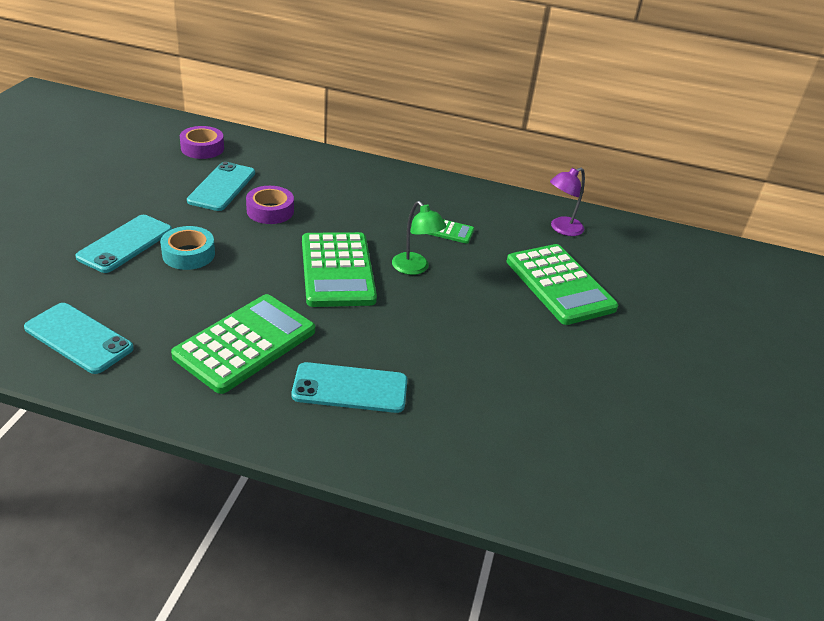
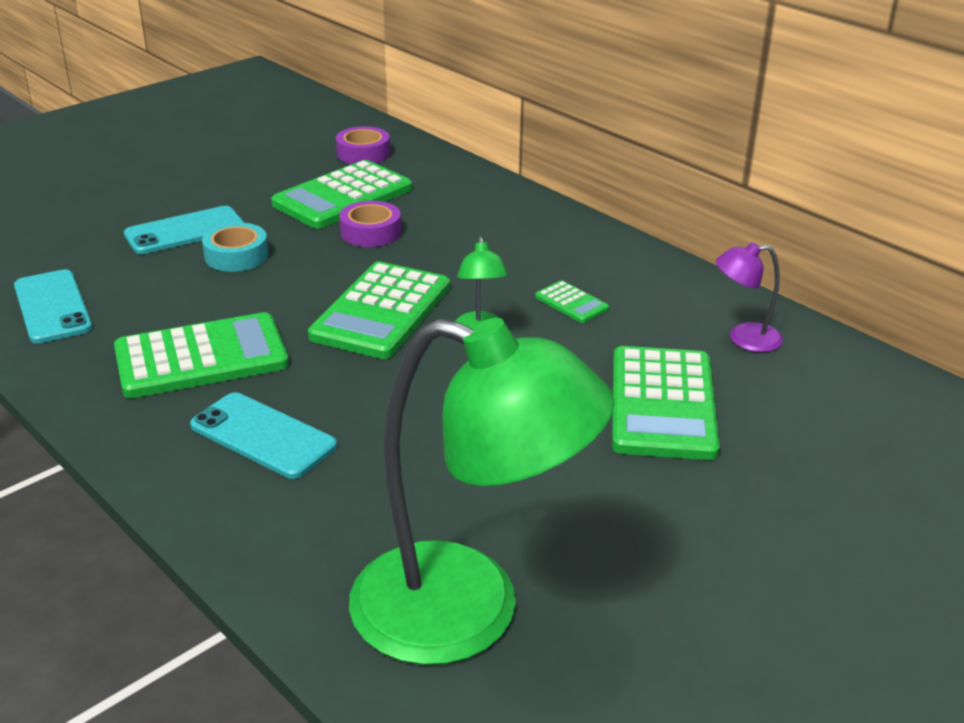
camera: 35 degrees right, 5 degrees down
(222, 187) = (343, 196): turquoise phone -> green calculator
(586, 458) = (468, 612): none -> green lamp

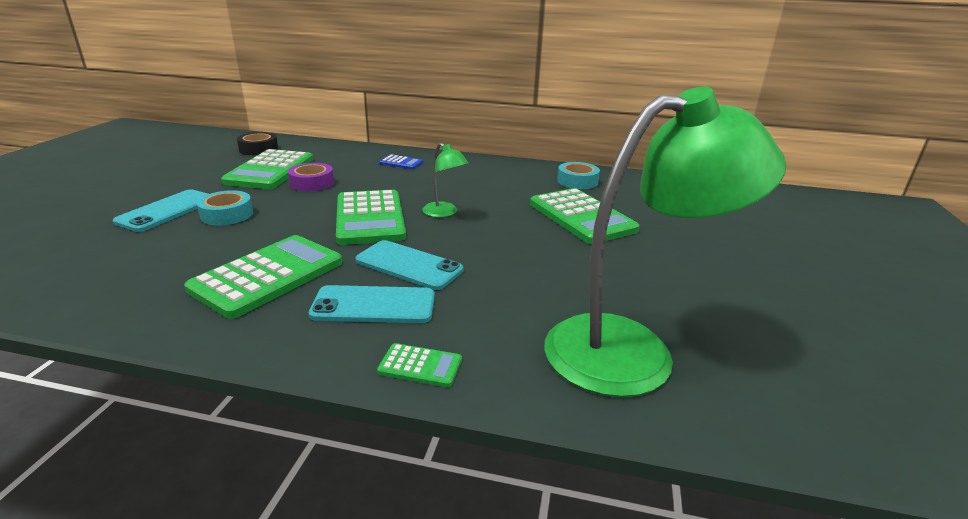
camera: 35 degrees left, 5 degrees down
(52, 307) = (91, 282): turquoise phone -> turquoise phone (409, 265)
(363, 153) = (258, 149): purple tape -> black tape
(519, 227) = (401, 163): none -> blue calculator
(571, 303) = (475, 187): green calculator -> green calculator (420, 366)
(744, 338) = (577, 181): purple lamp -> turquoise tape

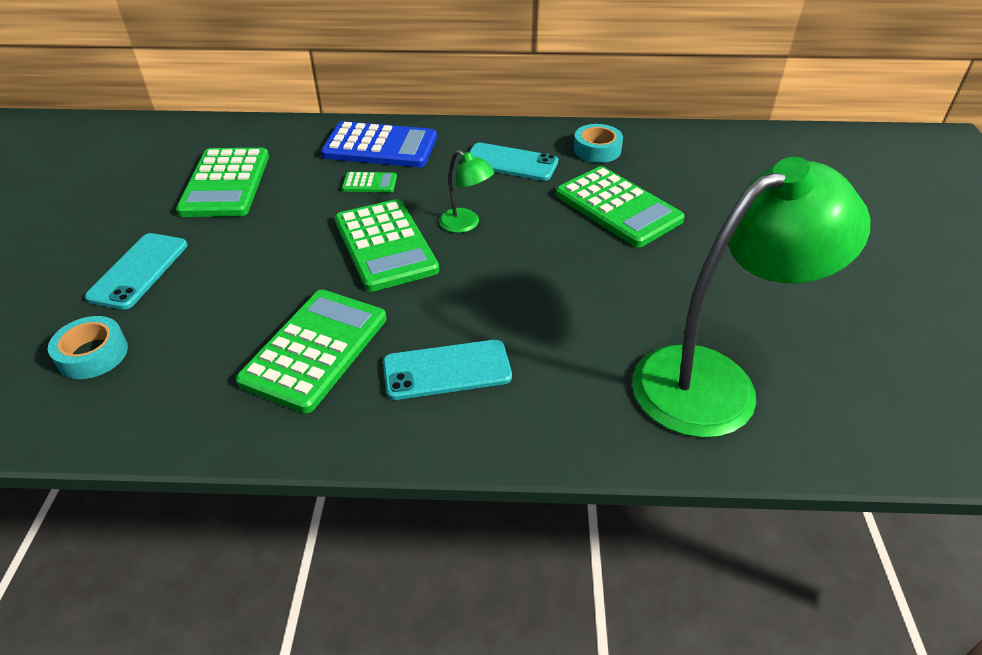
camera: 10 degrees left, 15 degrees up
(227, 214) = (215, 266): turquoise tape -> turquoise tape (93, 354)
(258, 149) = (189, 146): black tape -> none
(312, 183) = (289, 198): purple tape -> none
(401, 163) = (380, 146): blue calculator -> blue calculator, size x2.18
(409, 265) = (459, 309): turquoise phone -> turquoise phone (511, 162)
(420, 366) = (524, 435): green calculator -> green calculator (369, 183)

